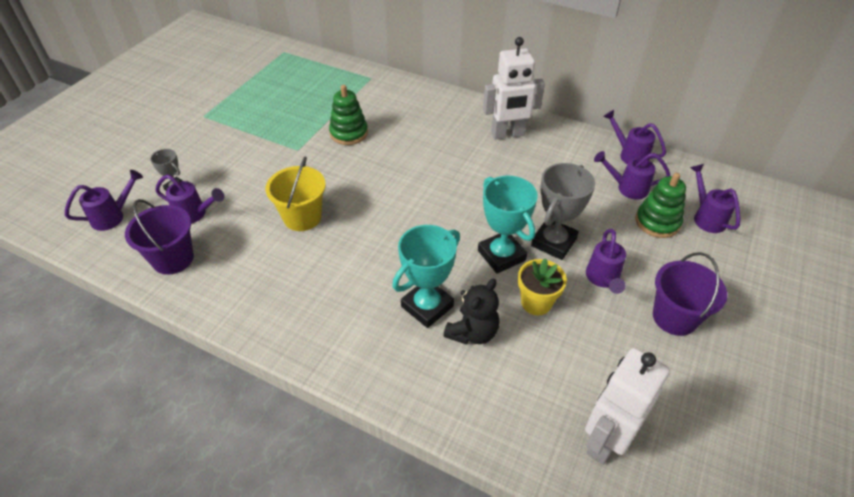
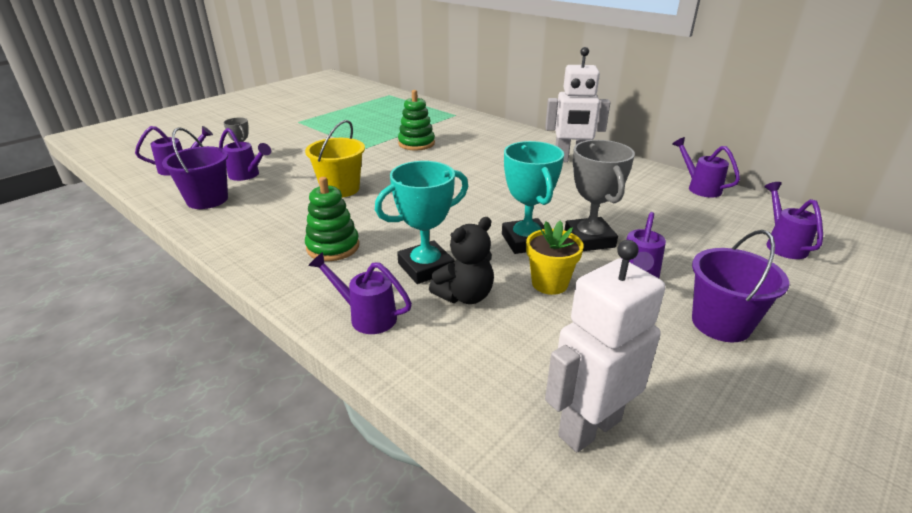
camera: 15 degrees right, 15 degrees down
(553, 242) = (589, 239): grey trophy -> grey trophy turned 60 degrees counterclockwise
(627, 188) = (689, 210): purple watering can -> purple watering can (366, 316)
(657, 222) = (719, 240): green stacking toy -> green stacking toy (333, 247)

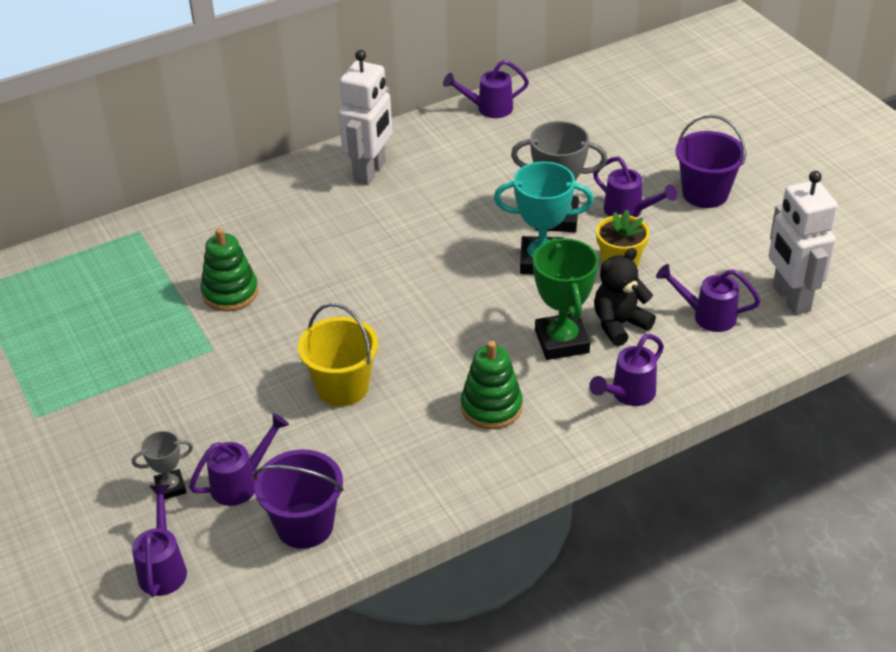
camera: 70 degrees left, 10 degrees up
(425, 267) = (561, 341): turquoise trophy -> green trophy
(465, 296) = (619, 324): black teddy bear -> black teddy bear turned 105 degrees counterclockwise
(782, 244) = (613, 111): purple watering can -> purple watering can (706, 316)

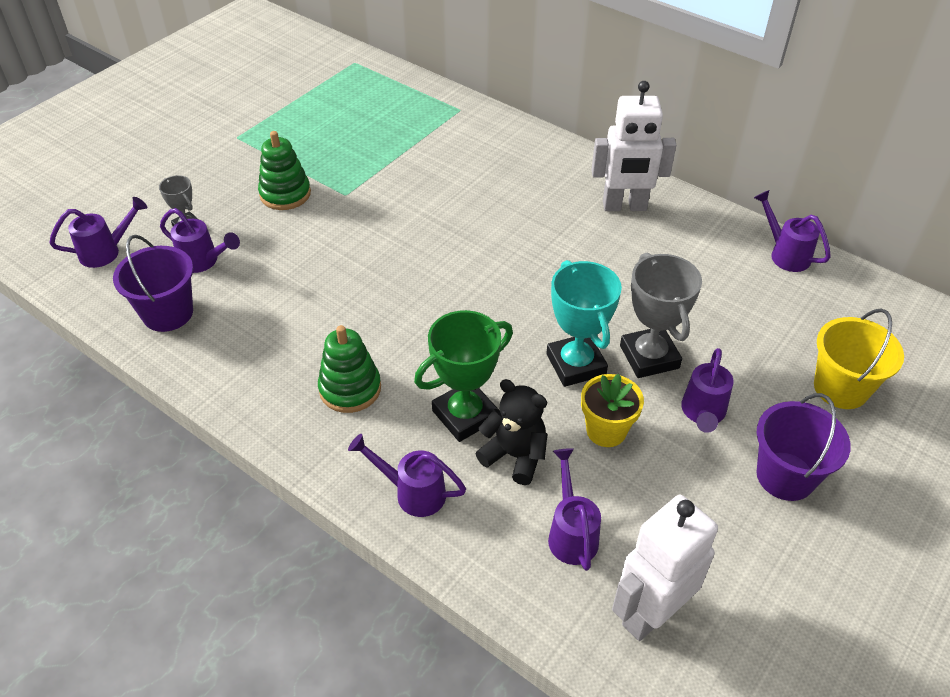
camera: 65 degrees right, 5 degrees up
(230, 293) = (415, 180): green stacking toy -> green stacking toy (285, 194)
(342, 387) = (334, 282): yellow bucket -> yellow bucket (841, 388)

